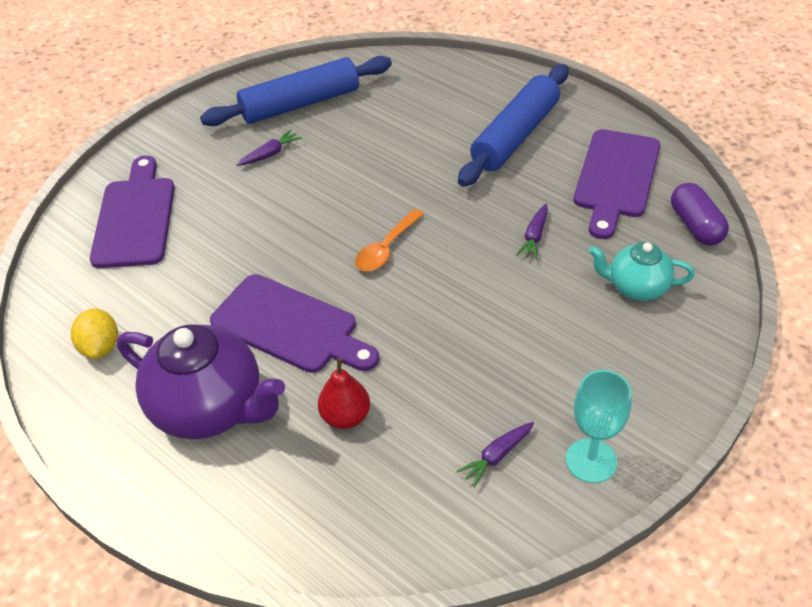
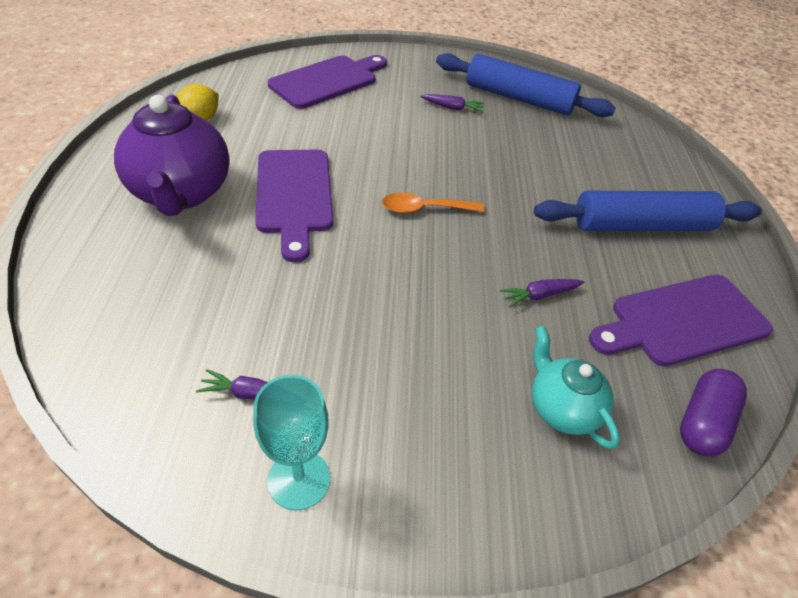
camera: 45 degrees right, 0 degrees up
(346, 416) = (225, 270): red pear -> none

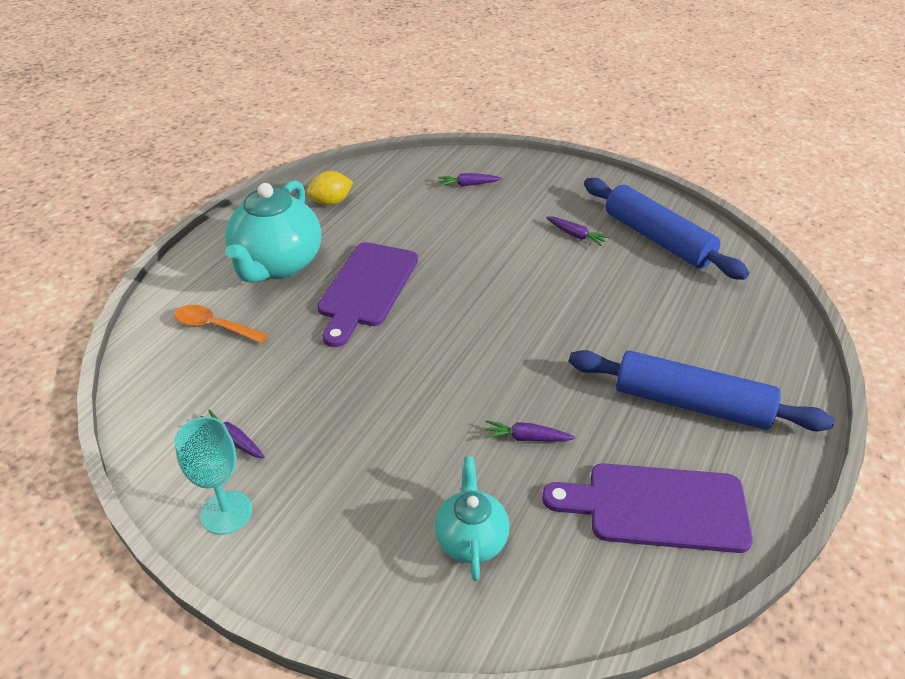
camera: 30 degrees right, 5 degrees down
(181, 193) = (277, 264): purple teapot -> turquoise teapot
(327, 81) = (468, 185): purple cutting board -> purple carrot
(424, 209) = (474, 329): orange spoon -> orange spoon (214, 326)
(703, 422) = (599, 600): purple capsule -> none

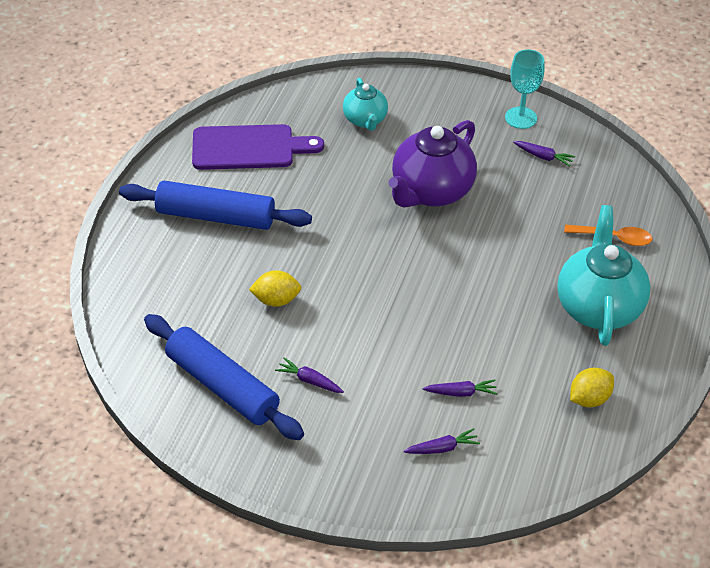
camera: 170 degrees right, 5 degrees up
(366, 288) = (502, 290): purple cutting board -> none
(405, 406) = (431, 191): none -> purple teapot
(527, 438) = (338, 179): purple carrot -> purple carrot (460, 392)
(609, 303) = (276, 300): none -> yellow lemon

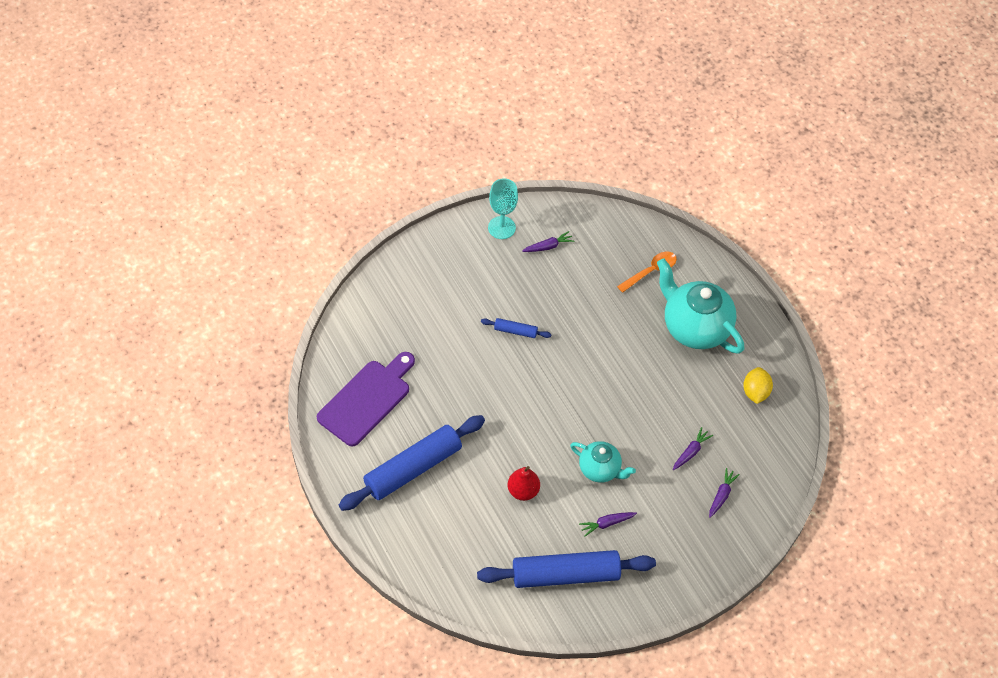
camera: 50 degrees left, 10 degrees up
(276, 300) = (523, 491): yellow lemon -> red pear
(365, 120) = (411, 313): turquoise teapot -> turquoise teapot (600, 469)
(431, 191) = (515, 331): purple teapot -> blue rolling pin

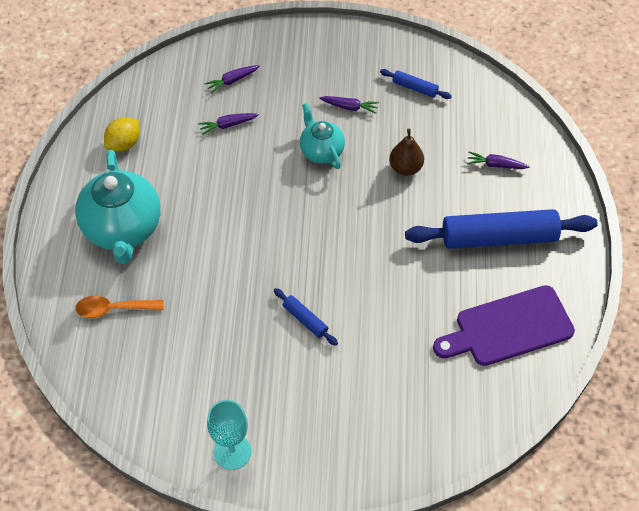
camera: 145 degrees left, 0 degrees up
(523, 491) = (405, 168): red pear -> brown pear
(548, 246) = (198, 398): purple carrot -> purple carrot (496, 165)
(565, 575) = (415, 88): blue rolling pin -> blue rolling pin, size x0.44

